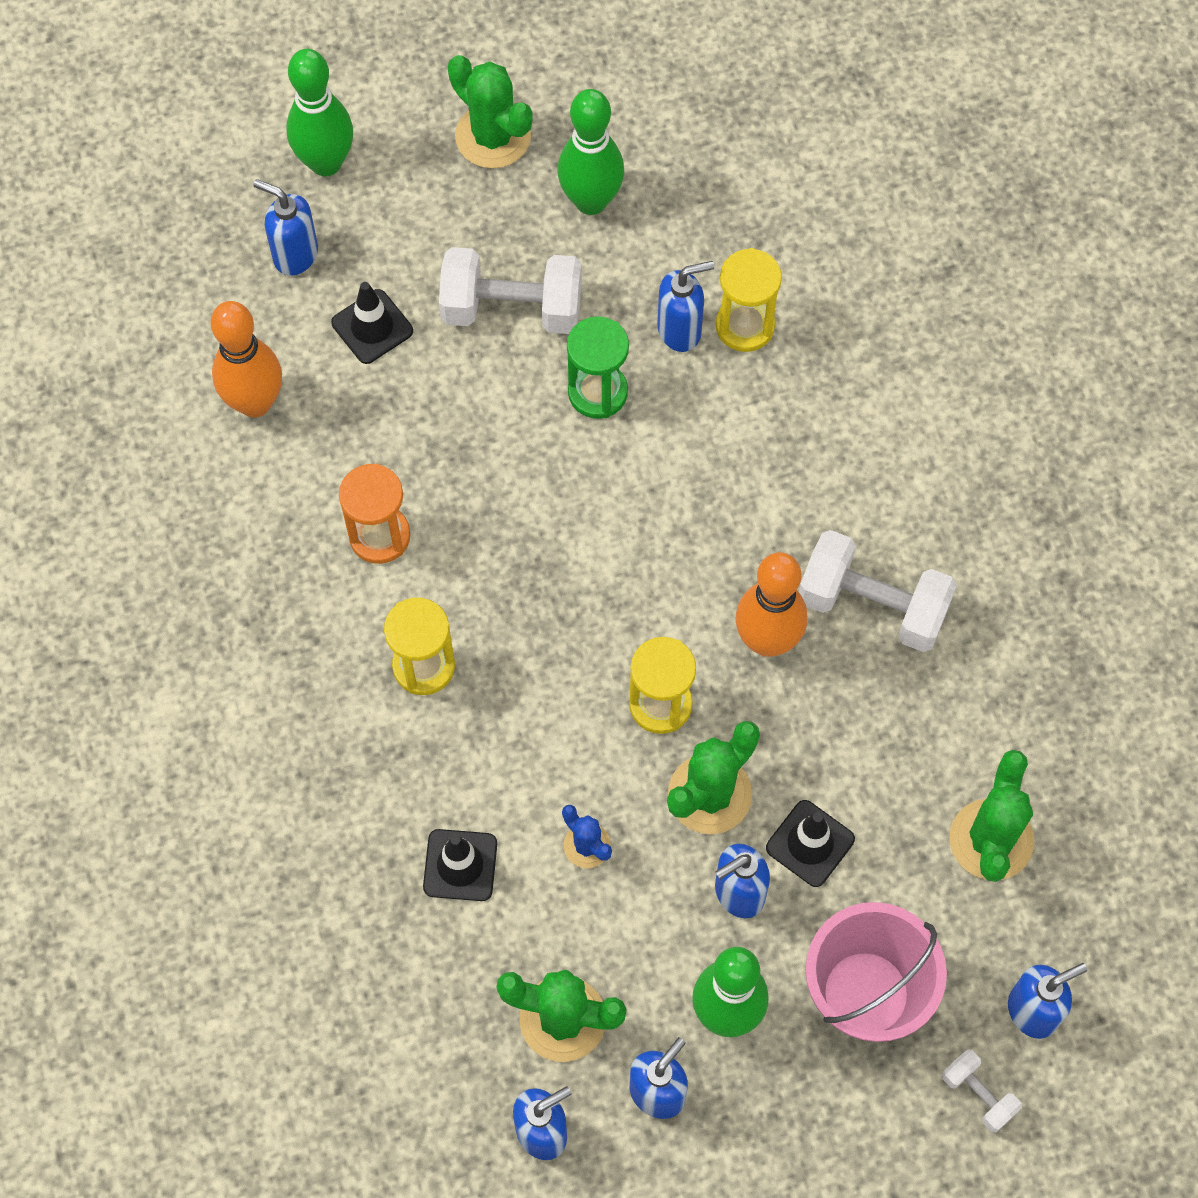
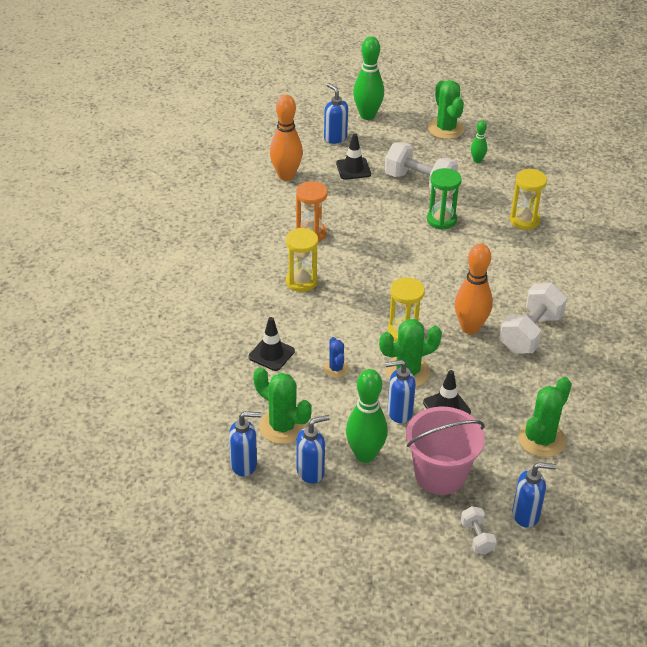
camera: 25 degrees right, 25 degrees down
(591, 201) = (477, 160): green bowling pin -> green bowling pin, size x0.51
(680, 330) = (493, 212): blue soap dispenser -> none
(872, 605) = (530, 333): white dumbbell -> white dumbbell turned 75 degrees clockwise

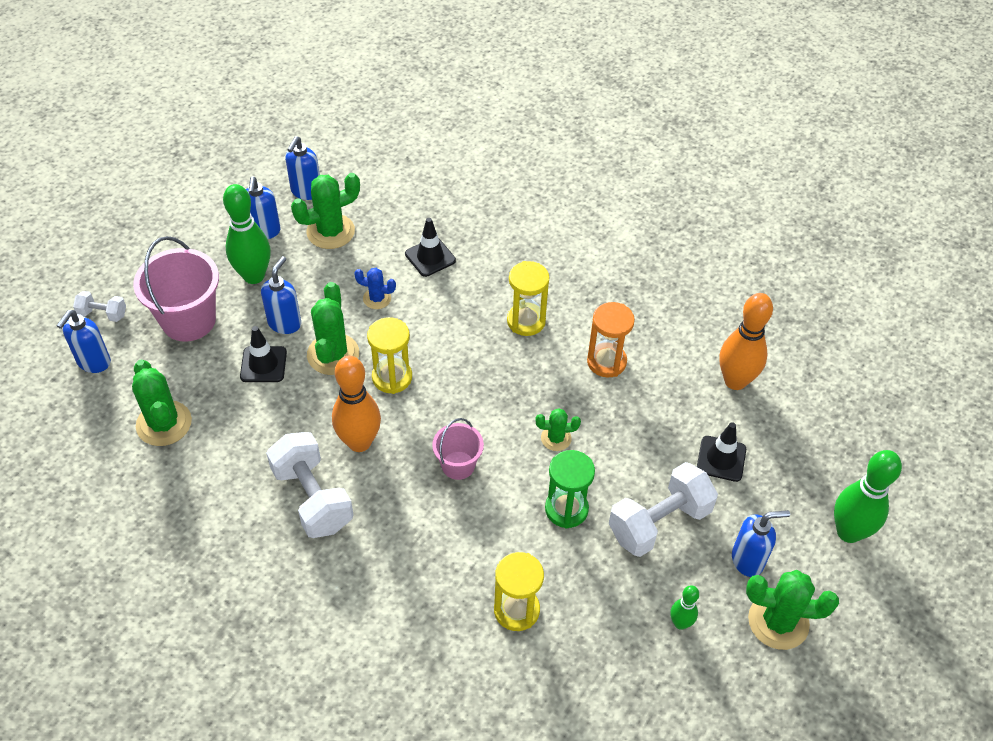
camera: 115 degrees right, 10 degrees up
(335, 138) = (803, 468): blue soap dispenser -> blue soap dispenser (748, 560)
(392, 239) = (556, 438): none -> green cactus
(449, 275) = (458, 465): none -> pink bucket

